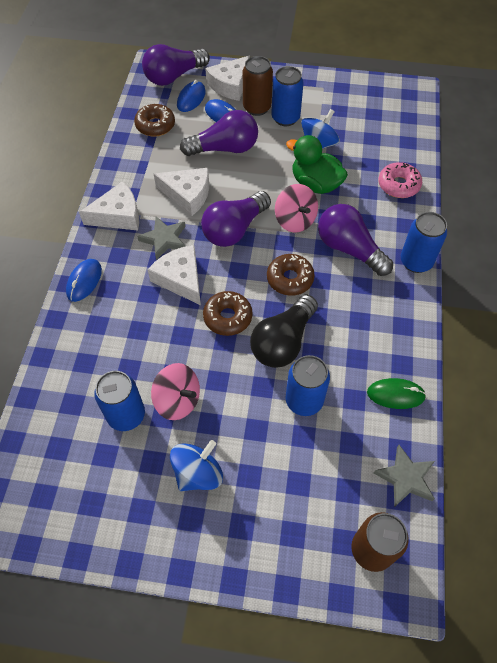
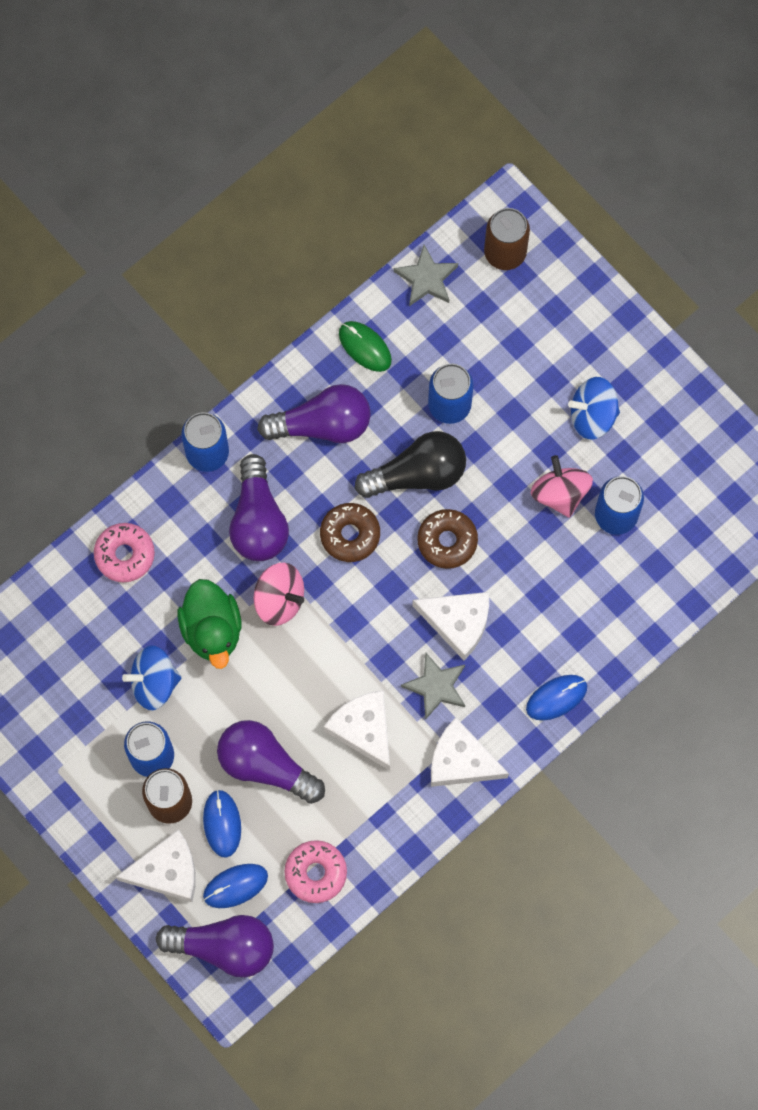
camera: 140 degrees left, 15 degrees up
(155, 125) = (315, 873): brown donut -> pink donut
(180, 279) = (458, 622): white cheese -> white cheese turned 75 degrees counterclockwise
(234, 229) = (353, 640): purple light bulb -> purple light bulb (322, 425)
(295, 220) = (279, 600): pink spinning top -> pink spinning top turned 105 degrees clockwise

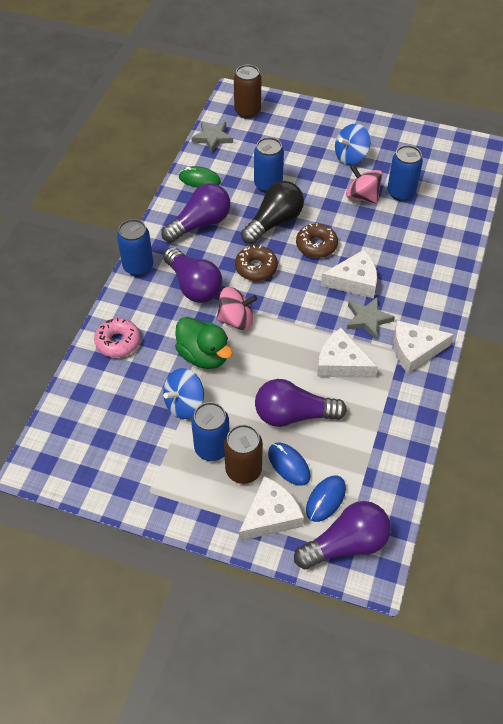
camera: 30 degrees left, 20 degrees down
(315, 873) = (374, 462): pink donut -> none
(556, 698) = (442, 291): blue mouse -> none

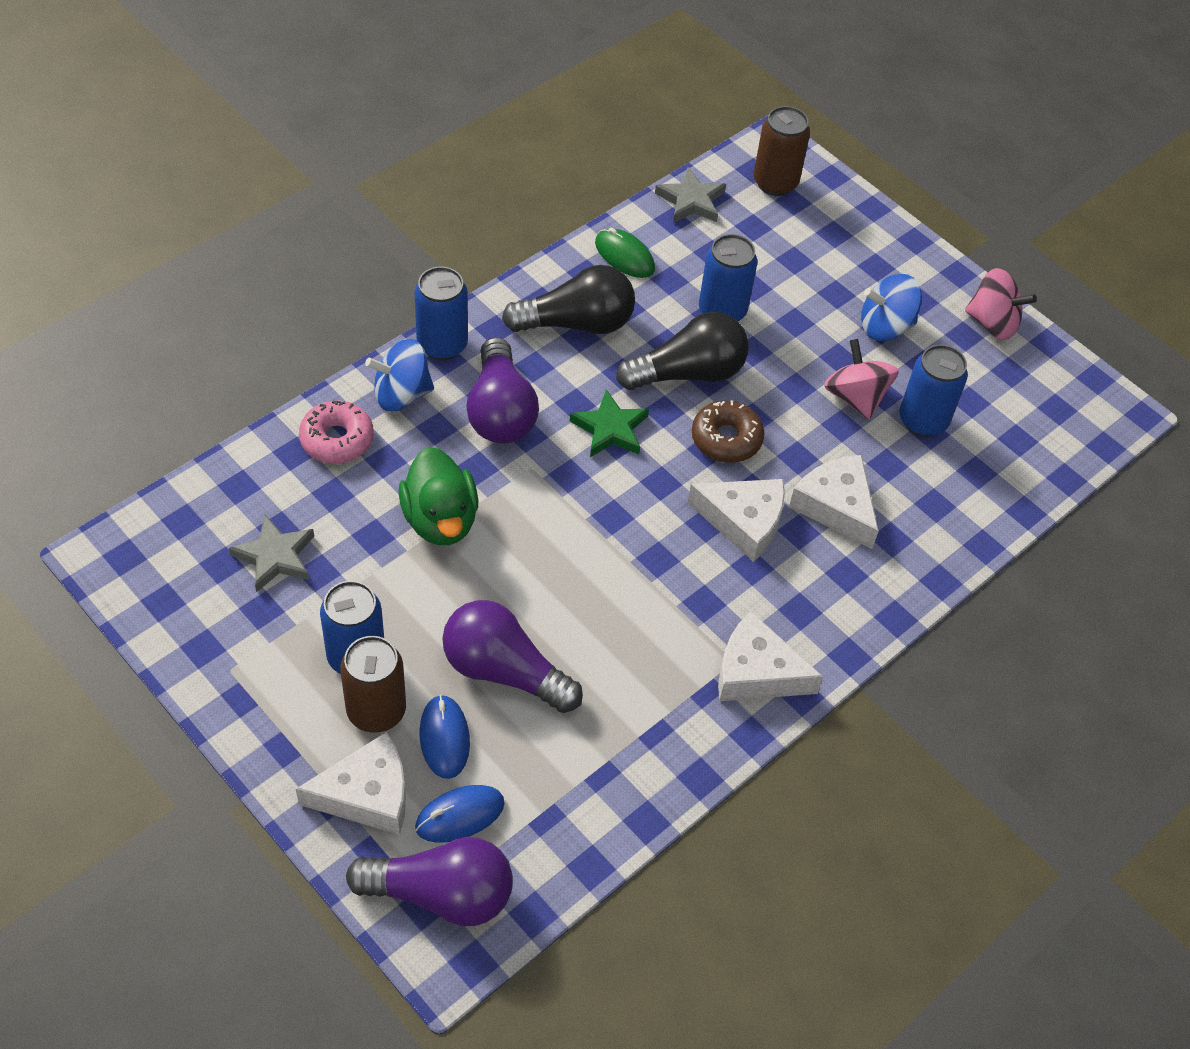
camera: 25 degrees right, 0 degrees up
(184, 404) = (364, 574): blue spinning top -> blue spinning top (401, 394)
(200, 224) = (577, 323): purple light bulb -> black light bulb
(236, 320) = (524, 491): pink spinning top -> pink spinning top (992, 323)
(256, 268) = (610, 429): brown donut -> green star
(341, 363) = (630, 633): white cheese -> white cheese (836, 506)
(368, 319) = (720, 589): grey star -> grey star (275, 556)

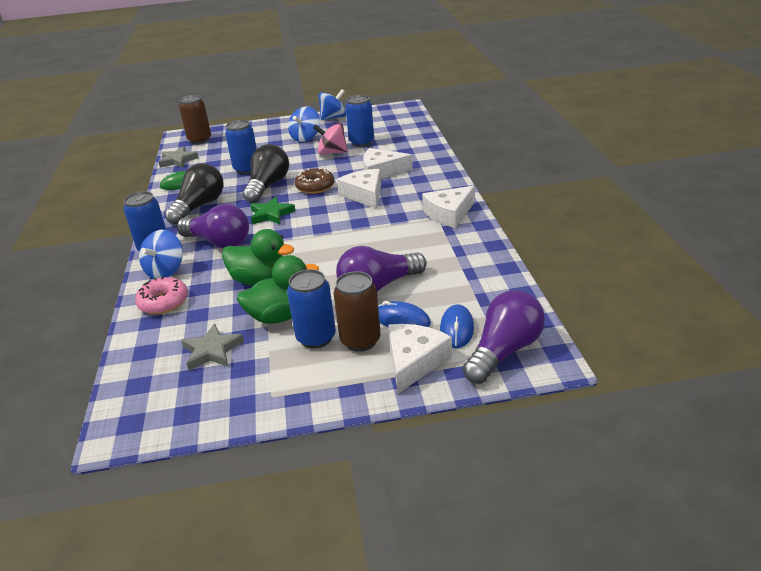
camera: 50 degrees left, 20 degrees down
(378, 590) = (280, 316): none -> green duck
(743, 521) = (364, 195): white cheese -> white cheese turned 75 degrees counterclockwise
(992, 323) = (333, 117): pink spinning top -> blue spinning top

